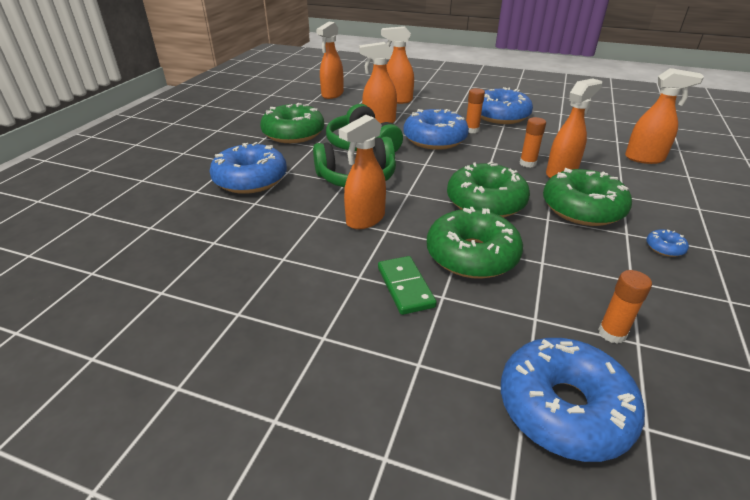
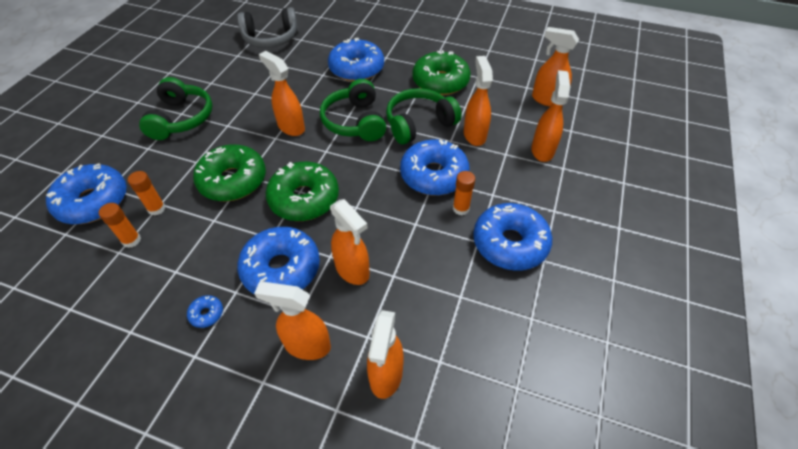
camera: 90 degrees right, 15 degrees up
(128, 258) = (271, 39): none -> grey headphones
(339, 333) = (181, 119): none -> green headphones
(405, 287) = (210, 145): green domino -> none
(527, 163) = (376, 245): orange glue stick -> orange glue stick (156, 209)
(582, 209) = (281, 269): green donut -> blue donut
(649, 190) = (307, 345): none -> orange spray bottle

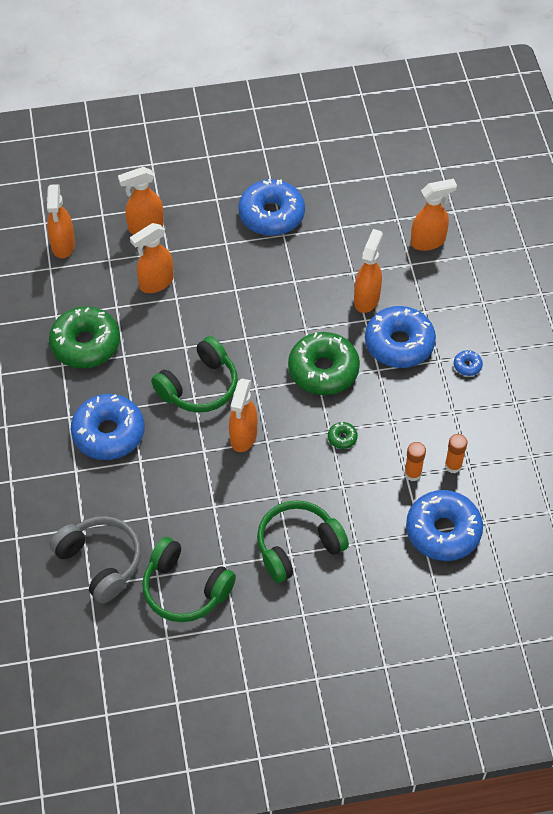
camera: 120 degrees left, 5 degrees up
(233, 180) = (342, 438): green donut -> green donut, size x0.41
(307, 345) = (442, 293): orange spray bottle -> none
(419, 124) = (168, 332): green headphones -> green headphones (185, 589)
(434, 175) = (231, 291): blue donut -> none
(461, 208) = (257, 258): orange glue stick -> none

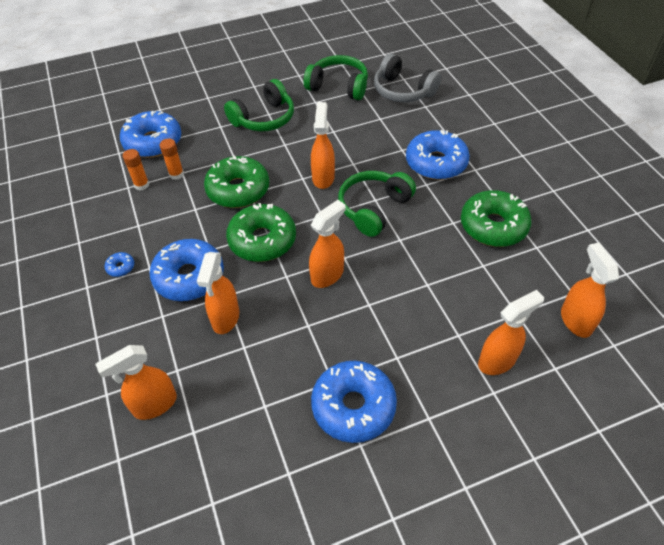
camera: 170 degrees right, 5 degrees down
(156, 283) = (455, 296): orange spray bottle -> orange spray bottle (327, 275)
(342, 438) = (238, 190): green donut -> green donut, size x2.46

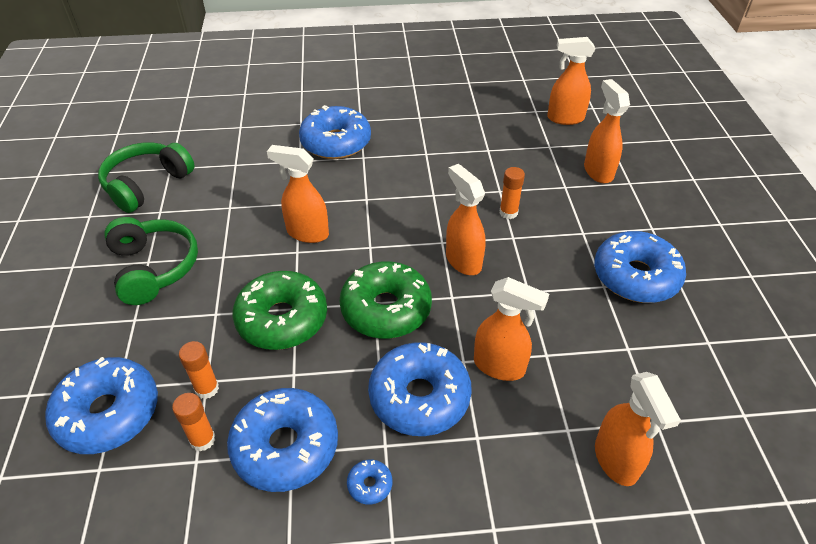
camera: 75 degrees left, 5 degrees down
(142, 221) = (285, 446): none -> blue donut
(373, 208) = (379, 203): green headphones -> none
(400, 296) = (508, 212): none -> orange glue stick
(403, 91) = (200, 136): grey headphones -> none
(493, 226) = (442, 130): green donut -> none

